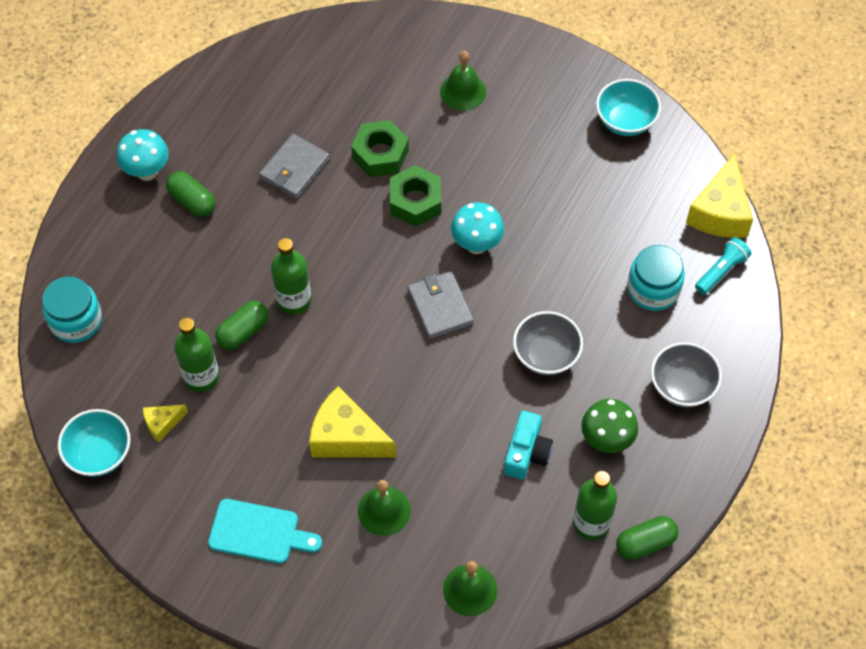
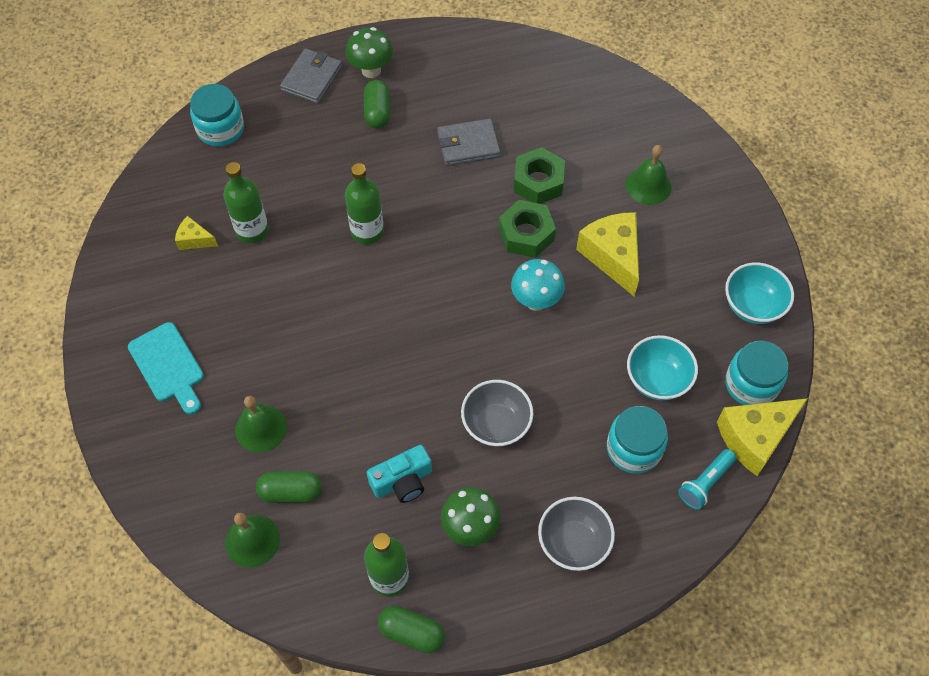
camera: 45 degrees right, 0 degrees up
(99, 454) = (136, 225): turquoise bowl -> turquoise bowl (657, 380)
(147, 171) = (371, 70): turquoise mushroom -> green mushroom
(243, 331) = (311, 224): green capsule -> green capsule (291, 492)
(346, 437) = (295, 355): yellow cheese -> yellow cheese (612, 256)
(440, 307) = (459, 322): grey wallet -> grey wallet (312, 78)
(680, 177) = (751, 384): none -> turquoise jar
(721, 271) = (705, 483): turquoise flashlight -> turquoise flashlight turned 135 degrees clockwise

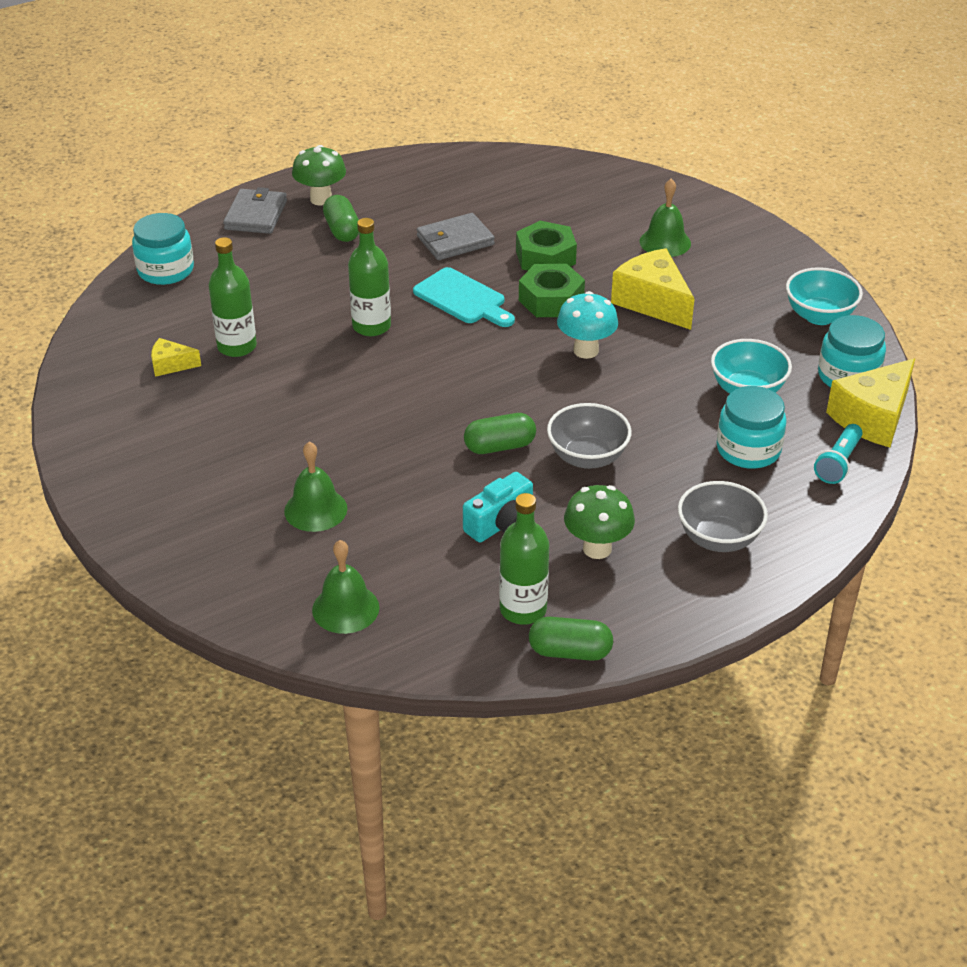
camera: 15 degrees left, 20 degrees down
(168, 366) = (181, 476): turquoise cutting board -> turquoise cutting board (463, 298)
(291, 492) = (374, 557): green capsule -> green capsule (499, 446)

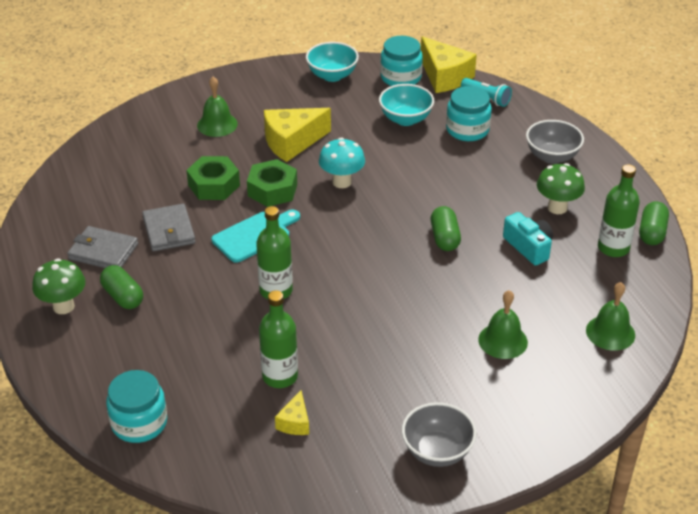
camera: 80 degrees left, 0 degrees up
(256, 215) = (70, 353): grey wallet -> grey wallet (103, 251)
(342, 230) = (123, 296): green capsule -> green capsule turned 60 degrees clockwise
(587, 457) = (464, 199): grey bowl -> grey bowl (437, 451)

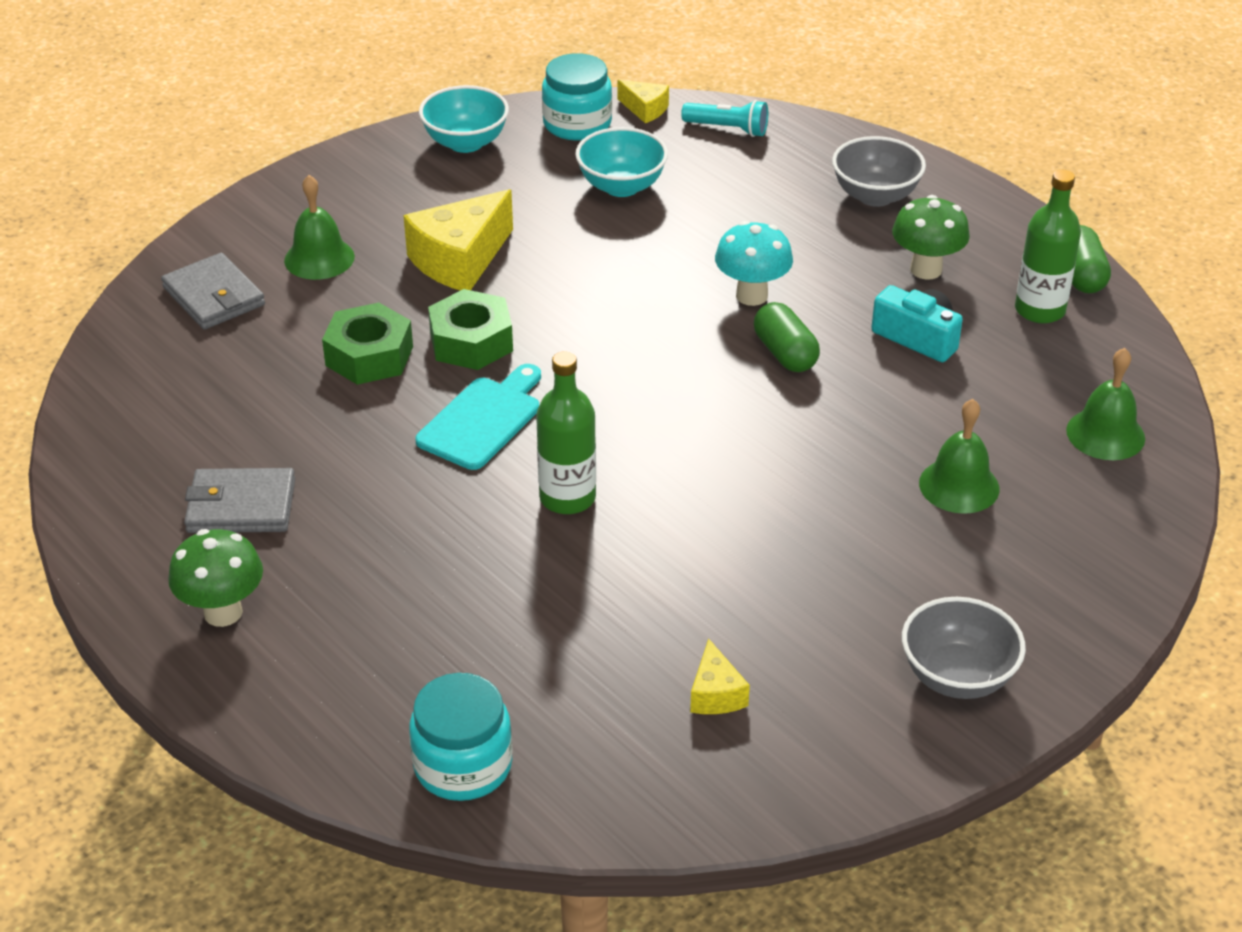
camera: 20 degrees left, 0 degrees up
(123, 296) = (317, 570): green capsule -> none
(169, 230) = (335, 445): grey wallet -> grey wallet (214, 296)
(280, 376) = (651, 629): green bottle -> none
(342, 182) = (576, 304): turquoise mushroom -> turquoise mushroom (751, 295)
(444, 77) = (645, 109): yellow cheese -> yellow cheese, size x0.51
(467, 130) = (726, 182): turquoise jar -> none

